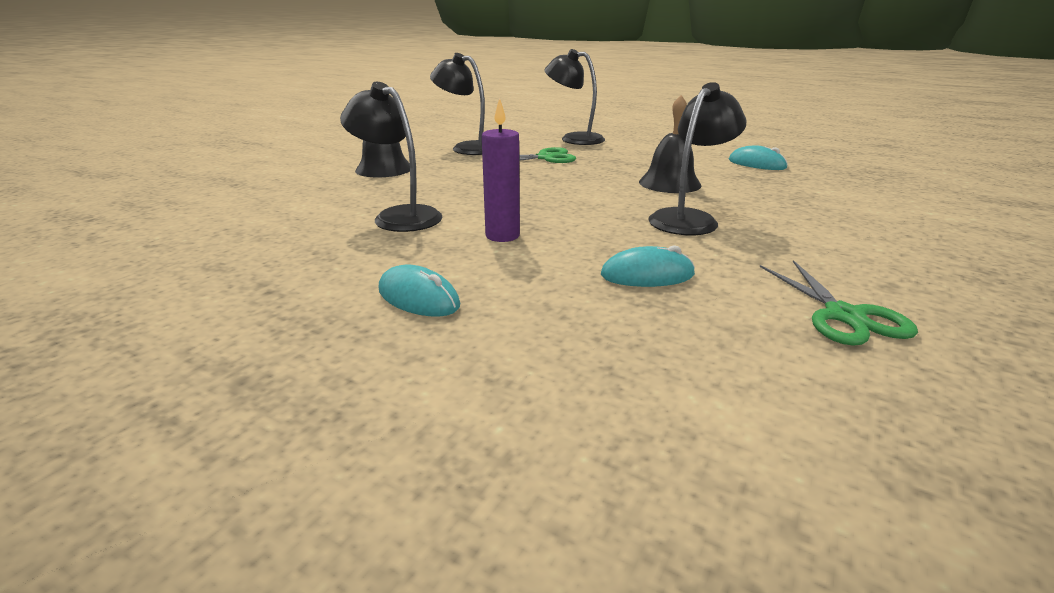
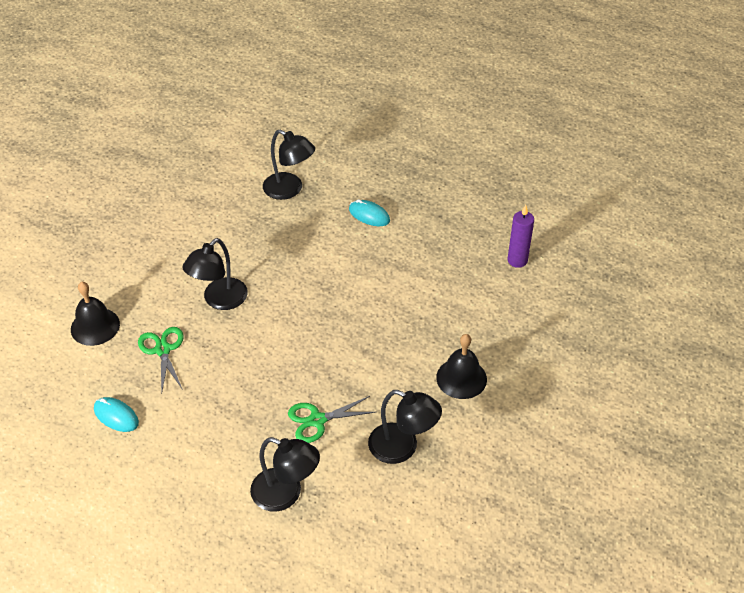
camera: 175 degrees right, 20 degrees up
(399, 216) = (410, 291): black lamp -> black lamp (289, 190)
(502, 236) = (339, 271): purple candle -> purple candle (517, 260)
(647, 275) = (261, 238): turquoise mouse -> none
(669, 183) = (214, 361): black bell -> black bell (95, 326)
(843, 316) = (183, 215): green scissors -> green scissors (163, 350)

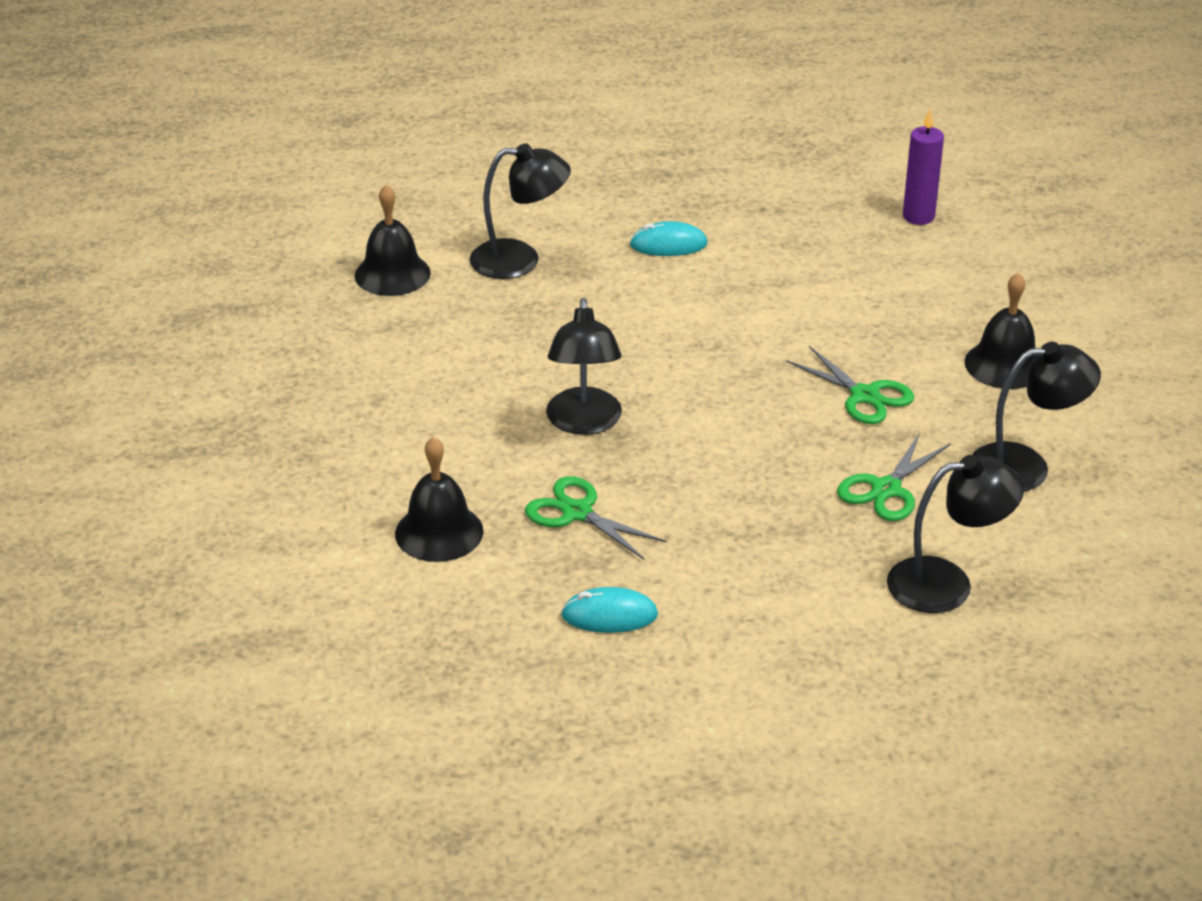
camera: 35 degrees left, 10 degrees down
(225, 170) = (392, 274): none -> black bell
(367, 358) = (864, 396): none -> green scissors

